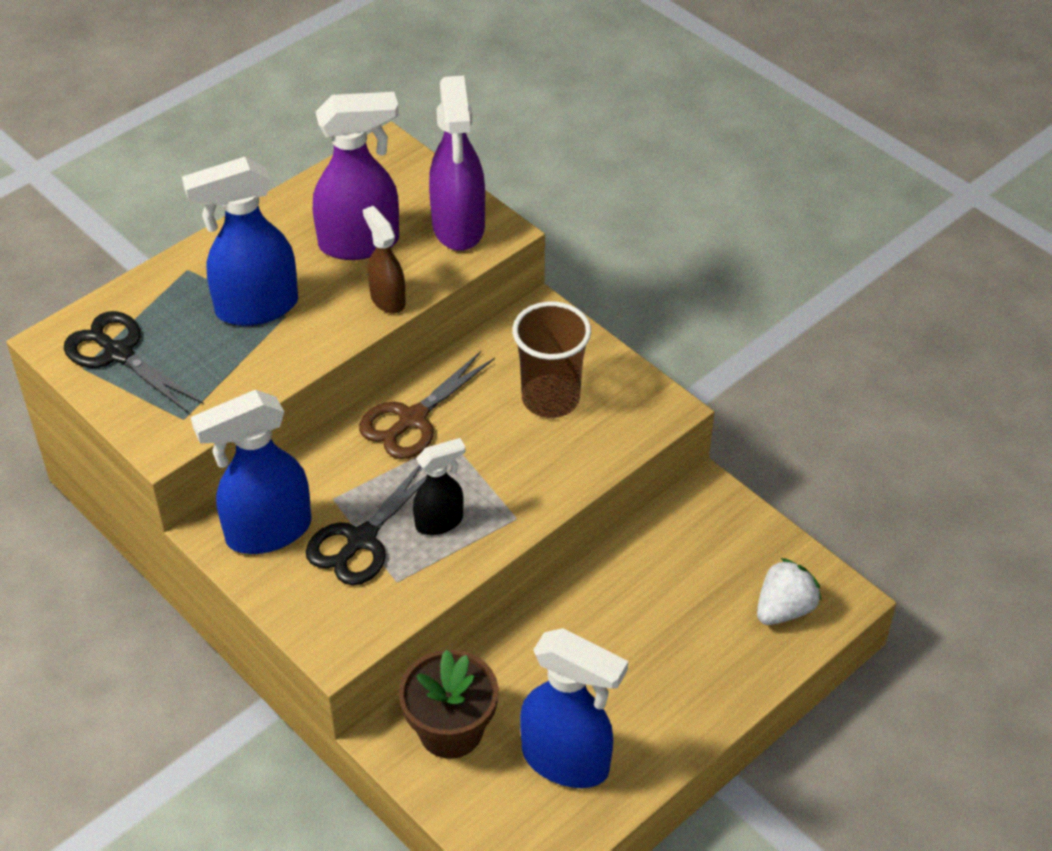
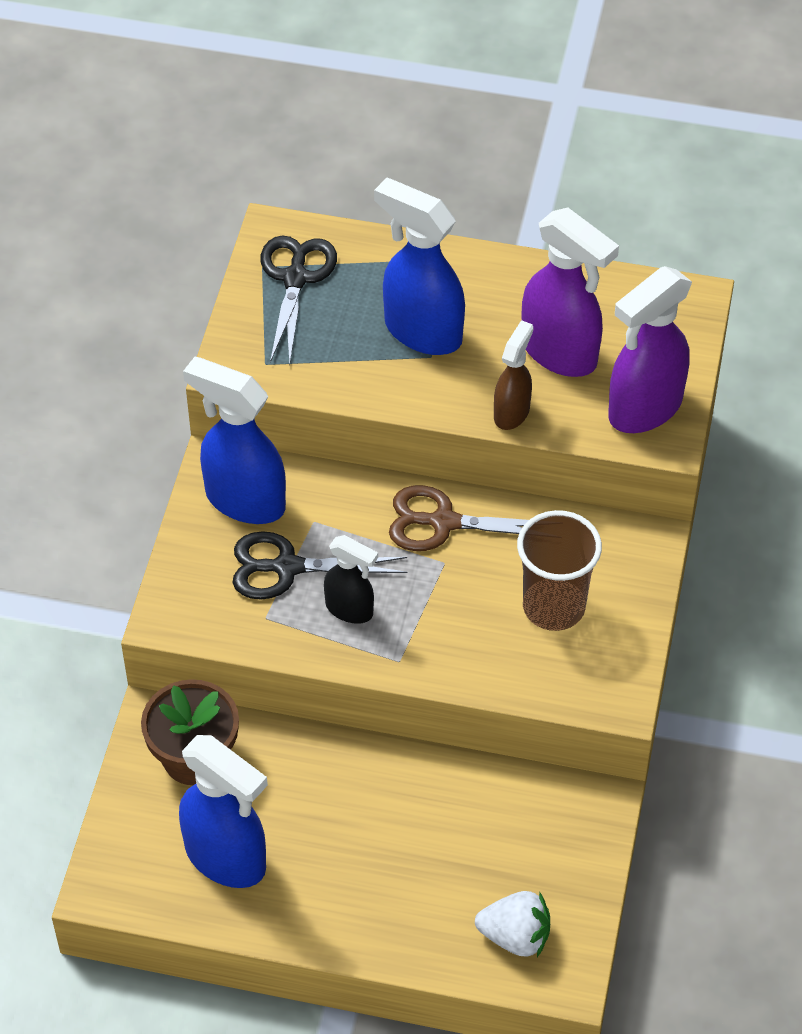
camera: 55 degrees right, 5 degrees up
(567, 761) = (226, 858): blue spray bottle -> blue spray bottle turned 45 degrees counterclockwise

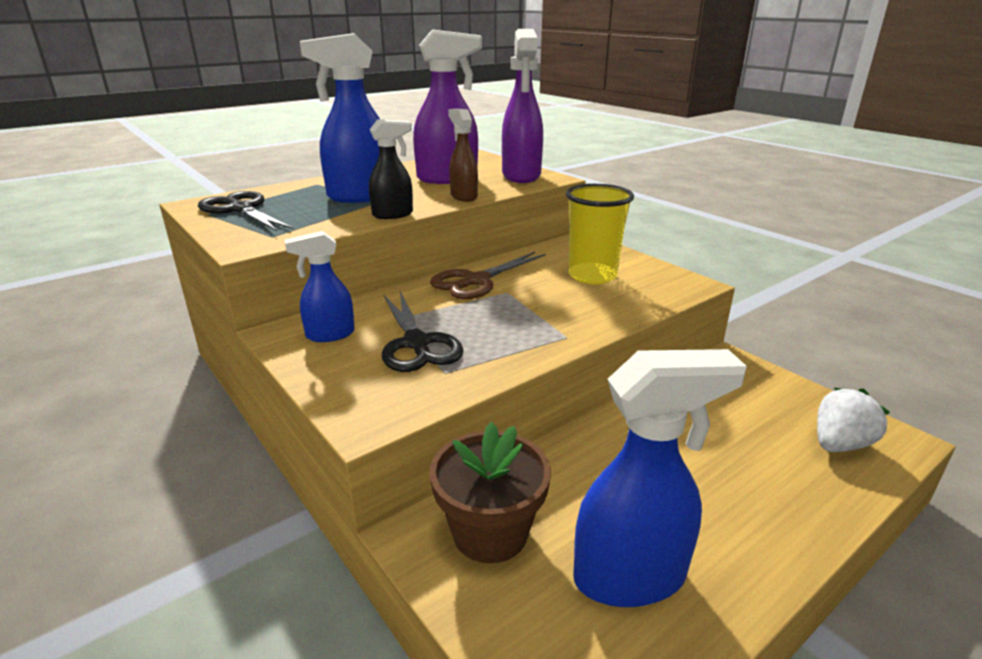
camera: 50 degrees left, 25 degrees down
(244, 500) = (329, 335): blue spray bottle -> blue spray bottle, size x0.57
(287, 567) = (416, 343): black scissors -> black scissors turned 60 degrees counterclockwise
(350, 609) = (493, 336): black spray bottle -> black spray bottle (393, 214)
(553, 607) = (592, 276): brown cup -> yellow cup

